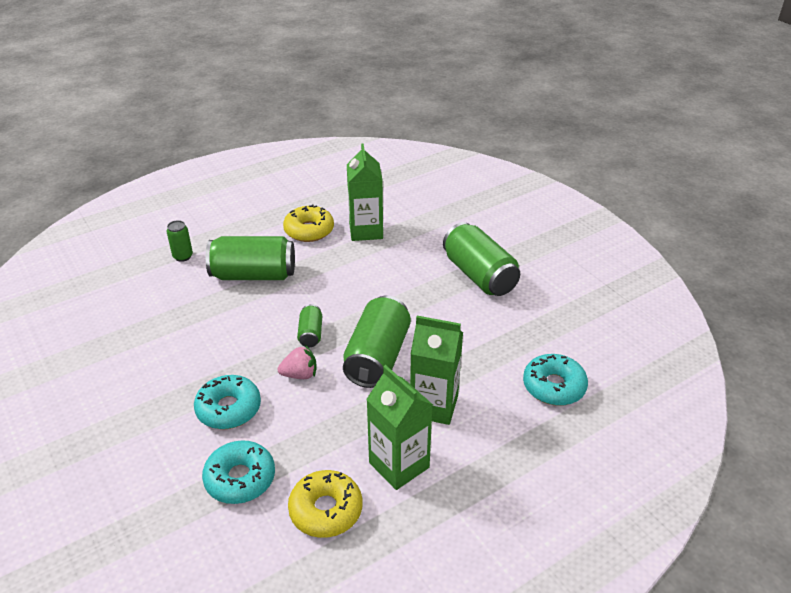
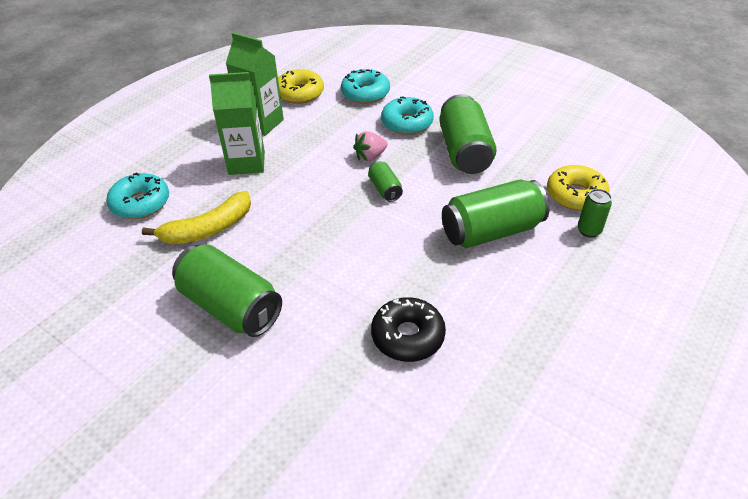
camera: 160 degrees right, 5 degrees up
(309, 230) = (482, 312): yellow donut -> yellow donut (575, 195)
(366, 231) = (407, 336): green carton -> black donut
(377, 357) = (311, 186): green can -> green can (464, 151)
(488, 340) = (208, 229): none -> yellow banana

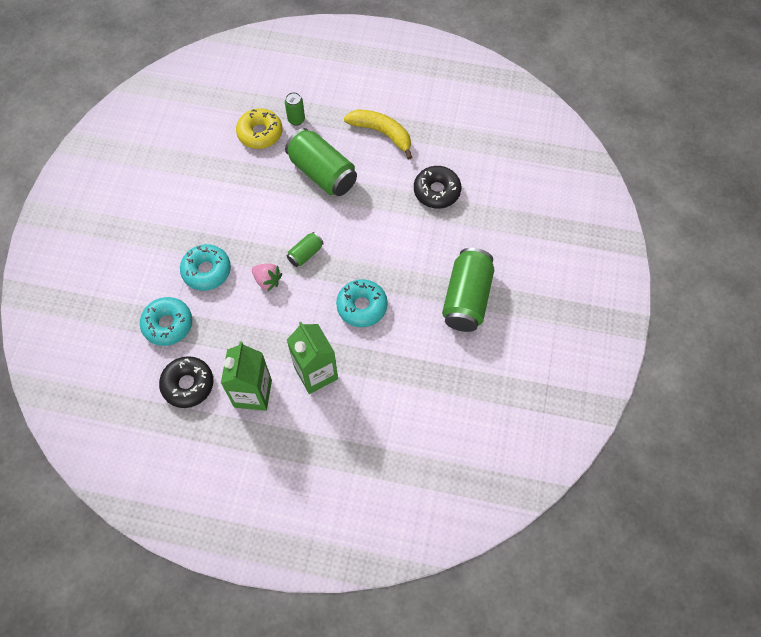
camera: 115 degrees left, 20 degrees up
(140, 203) = (402, 427): turquoise donut -> turquoise donut (362, 306)
(208, 229) = (406, 356): yellow banana -> yellow banana (382, 133)
(300, 93) = (188, 384): yellow donut -> black donut
(464, 151) = (233, 215): green can -> none

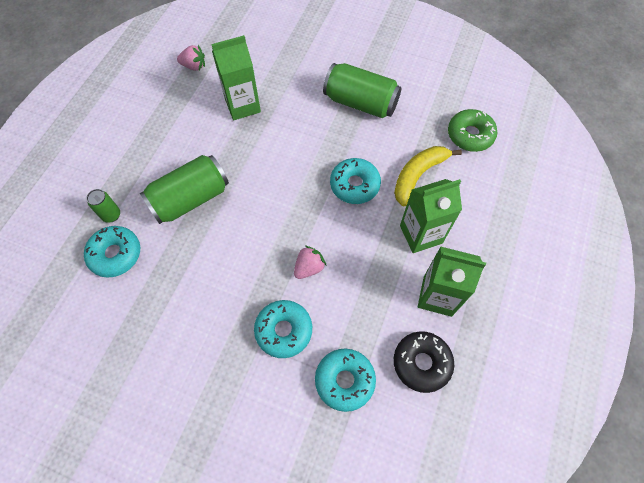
camera: 80 degrees left, 0 degrees up
(260, 133) = (115, 254): yellow donut -> turquoise donut
(305, 254) = (285, 227): green can -> none
(382, 133) = (160, 139): yellow banana -> yellow banana (418, 175)
(436, 191) = (242, 106): black donut -> green carton
(448, 414) = (470, 135): none -> green donut
(476, 138) = (194, 66): none -> pink strawberry

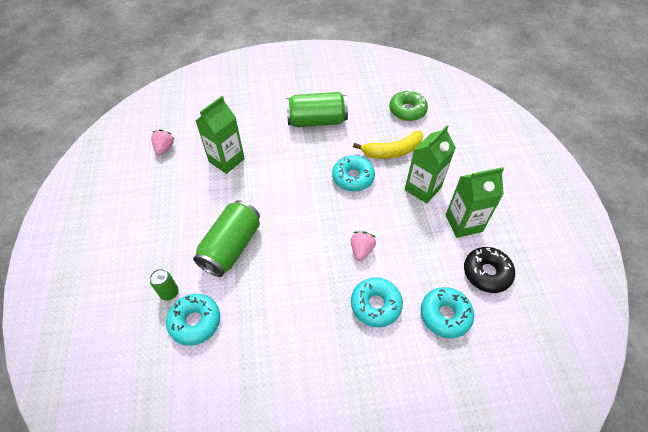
camera: 30 degrees left, 10 degrees down
(194, 66) = (164, 148): pink strawberry -> pink strawberry turned 60 degrees counterclockwise
(418, 175) = (392, 151): yellow banana -> yellow banana turned 120 degrees counterclockwise

